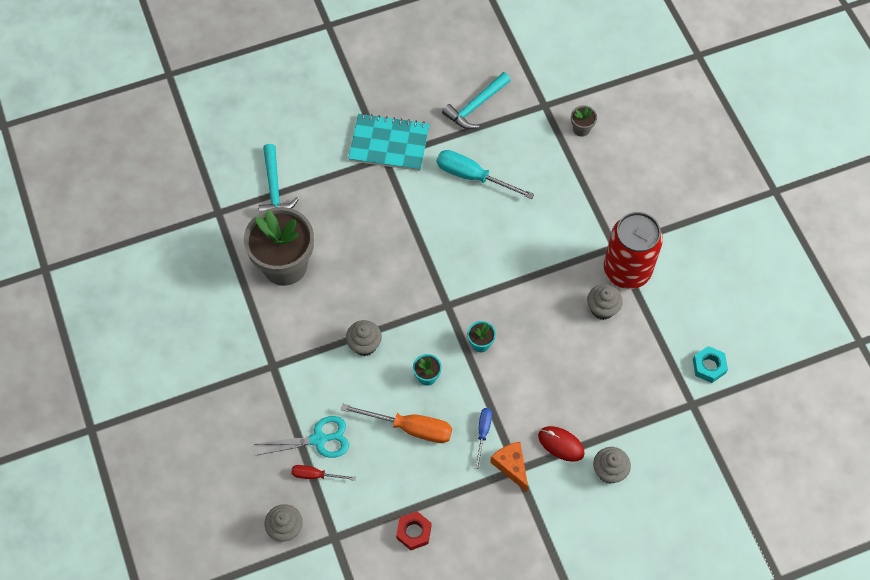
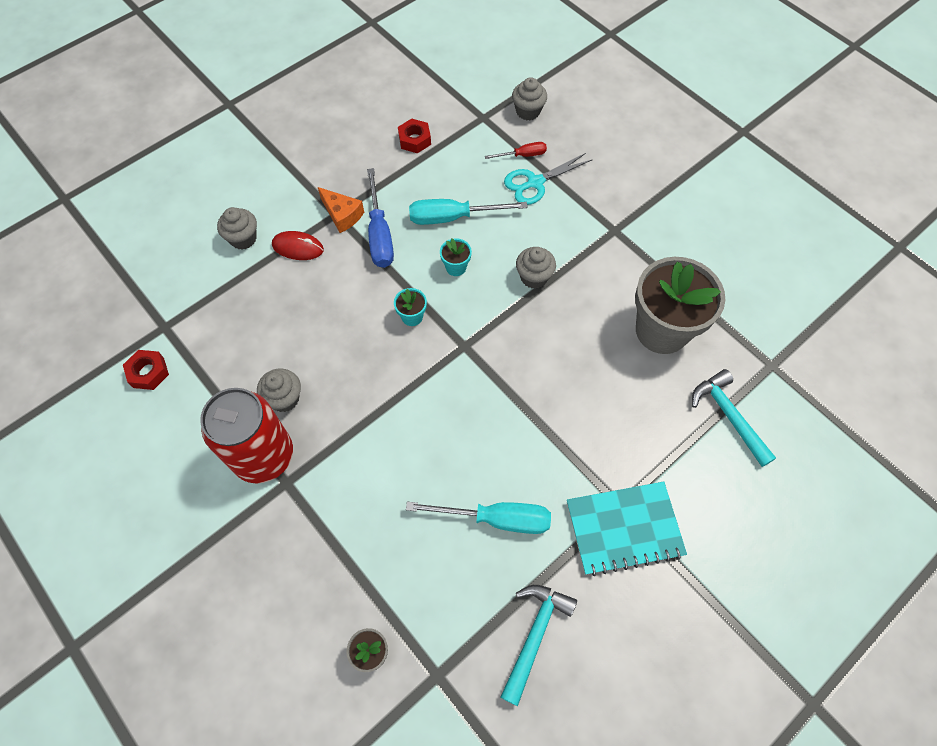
camera: 160 degrees right, 0 degrees up
(410, 428) = (453, 217): orange screwdriver -> turquoise screwdriver
(483, 433) = (379, 234): blue screwdriver -> blue screwdriver, size x1.79
(709, 366) = (148, 372): turquoise nut -> red nut

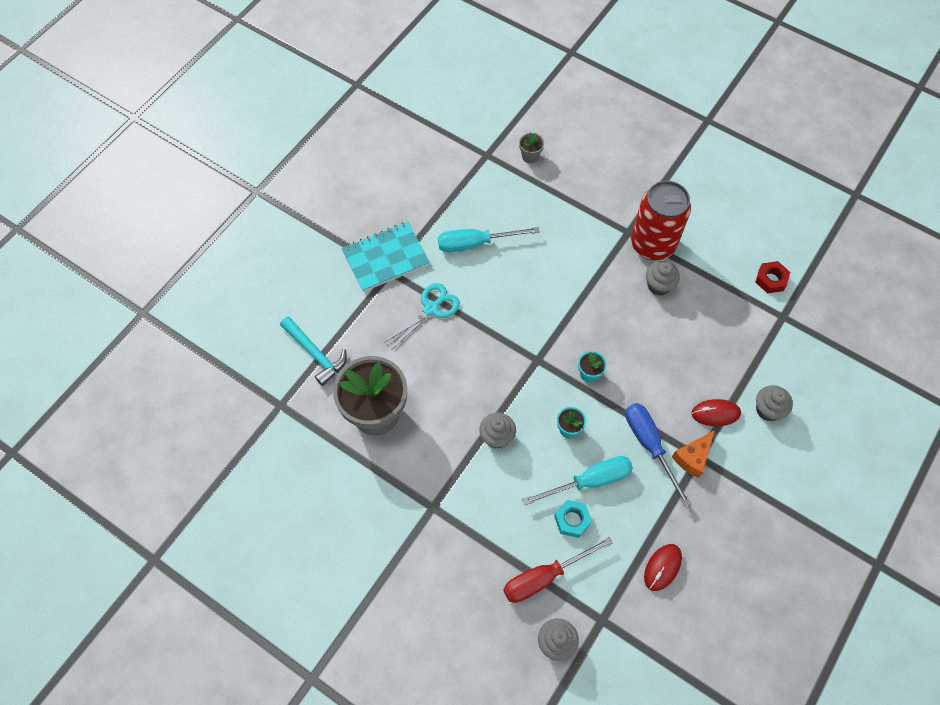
camera: 165 degrees right, 0 degrees up
(342, 215) = (693, 457): orange cheese -> orange cheese turned 75 degrees counterclockwise
(414, 140) = (662, 567): red nut -> red mouse
(482, 191) = (572, 520): none -> turquoise nut
(523, 155) = (544, 577): red screwdriver -> red screwdriver, size x1.79
(535, 183) = (523, 544): turquoise scissors -> turquoise scissors (431, 308)
(535, 635) = (433, 187): turquoise hammer -> none

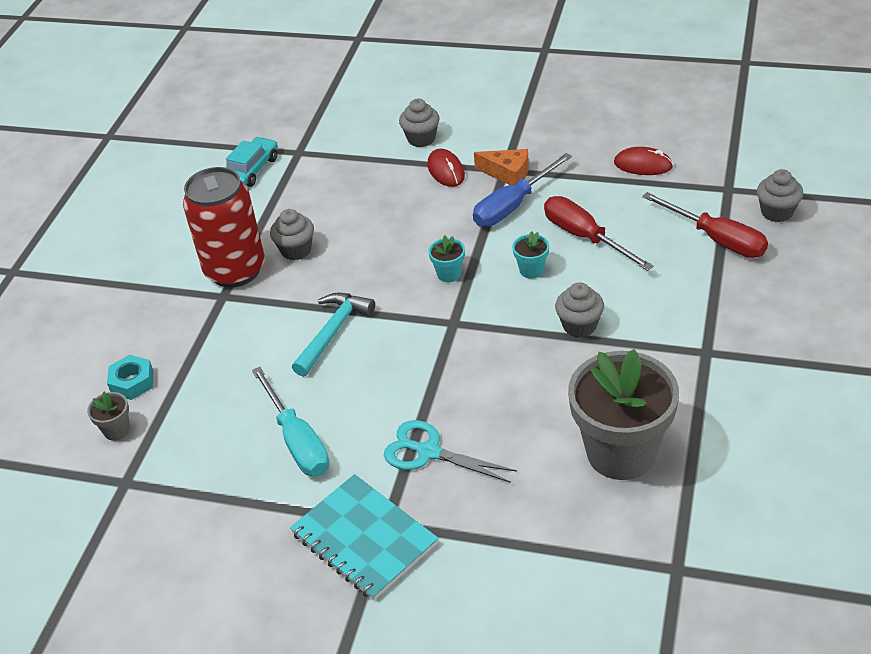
camera: 105 degrees left, 20 degrees down
(315, 354) = (571, 560): turquoise hammer -> turquoise hammer (333, 332)
(572, 520) = (638, 237): turquoise nut -> turquoise nut (132, 382)
(589, 481) = (585, 237): turquoise screwdriver -> red screwdriver
(771, 280) = (252, 170): red nut -> turquoise car

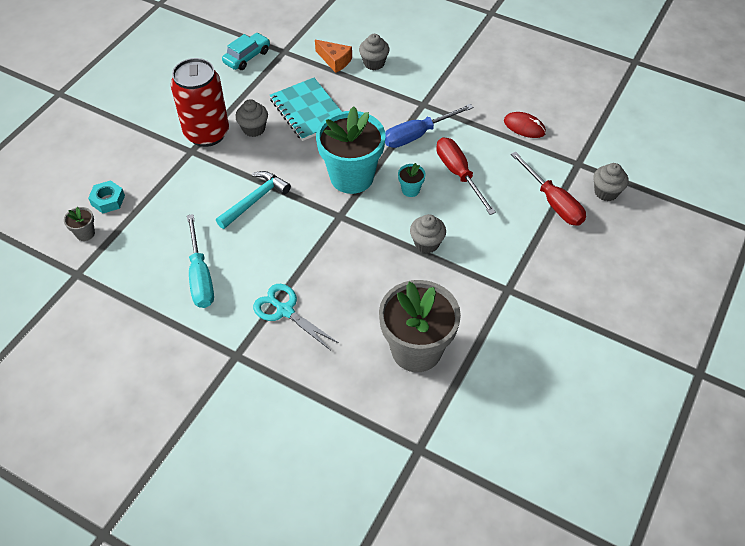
camera: 10 degrees right, 10 degrees up
(364, 539) = (217, 362): turquoise notebook -> turquoise notebook (308, 111)
(446, 170) = (381, 94): red mouse -> none
(449, 274) = (351, 177): turquoise flower pot -> turquoise flower pot, size x2.46
(507, 174) = (424, 108): orange cheese -> orange cheese (335, 61)

